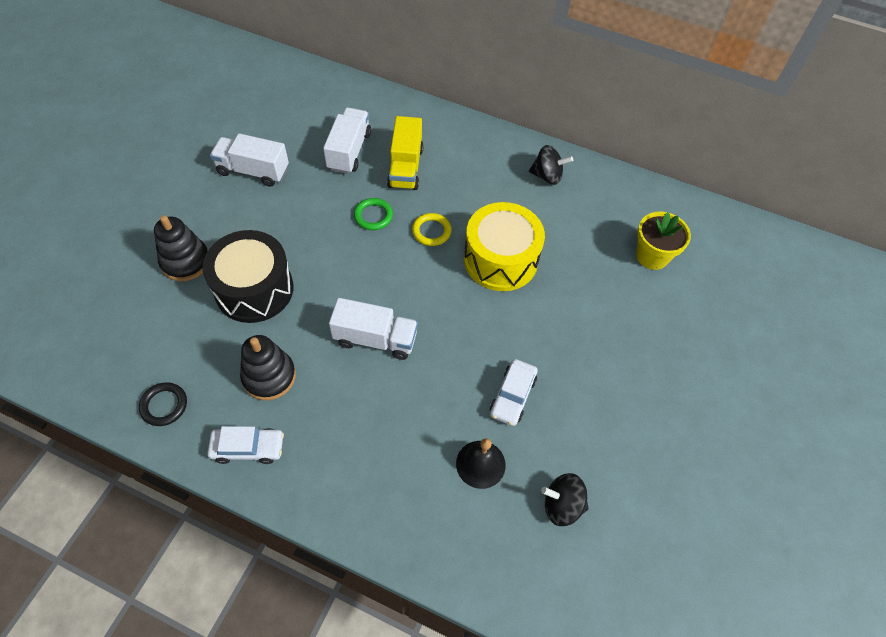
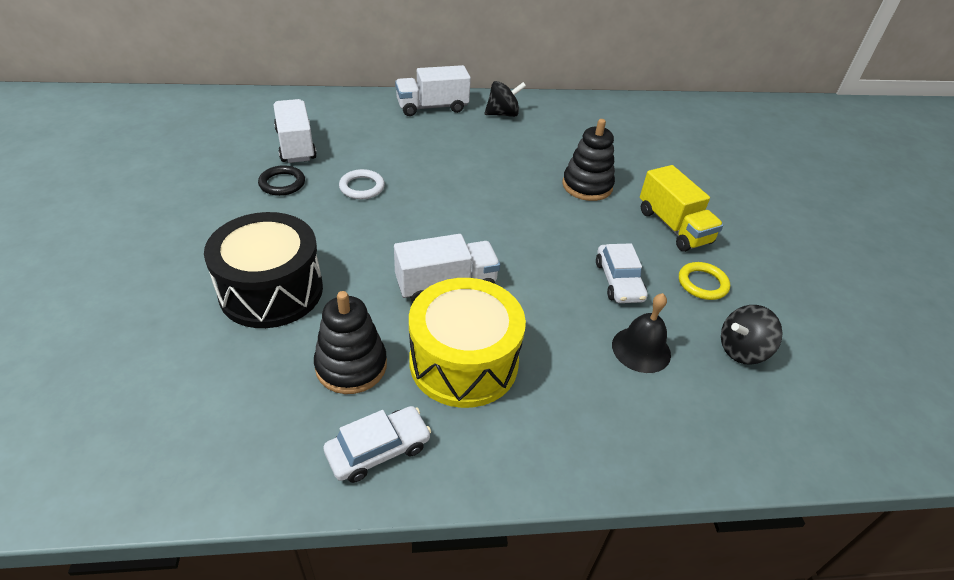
camera: 30 degrees left, 15 degrees down
(164, 405) = (230, 454): black ring -> black ring (282, 183)
(185, 261) = (161, 294): black stacking toy -> black stacking toy (587, 186)
(253, 171) = (195, 189): white truck -> white truck (432, 107)
(373, 216) = (362, 187): green ring -> white ring
(405, 167) = (365, 142): yellow truck -> yellow truck (673, 226)
(431, 231) = (431, 181): yellow ring -> yellow ring (702, 283)
(500, 259) = (514, 183): yellow drum -> yellow drum (464, 362)
(652, 256) = (636, 142): yellow flower pot -> none

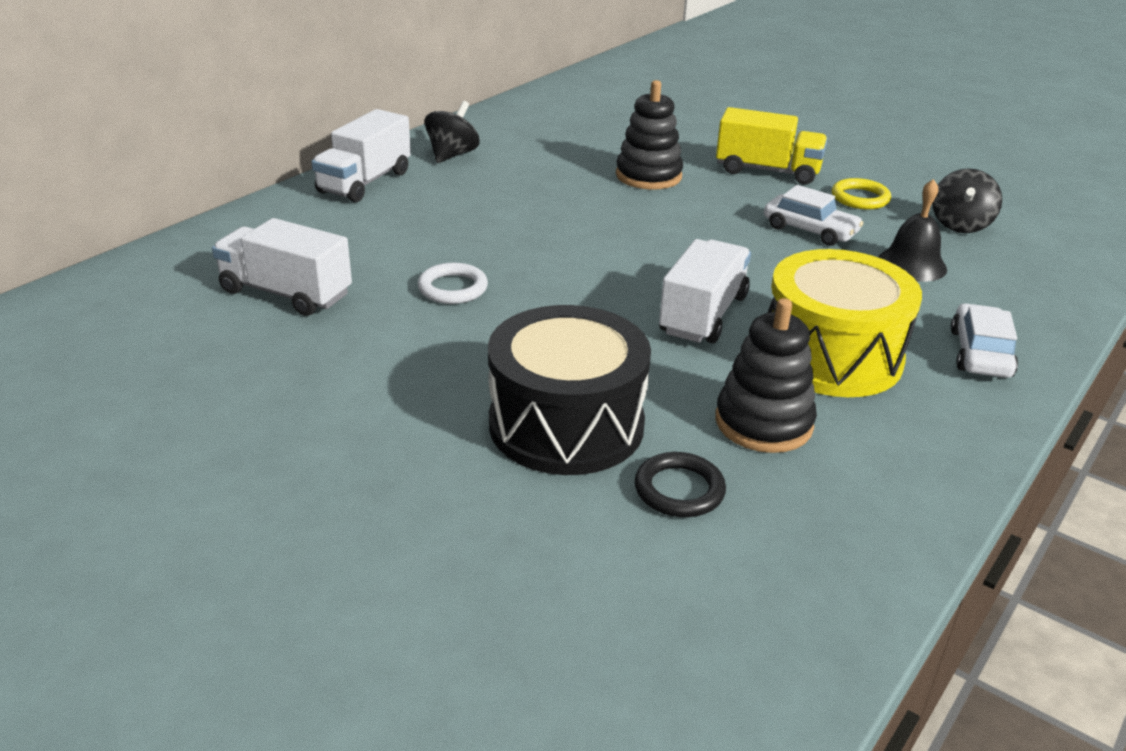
camera: 45 degrees left, 10 degrees down
(282, 183) = (356, 335): black ring -> black ring (679, 490)
(378, 450) = (906, 457): white car -> white car (980, 353)

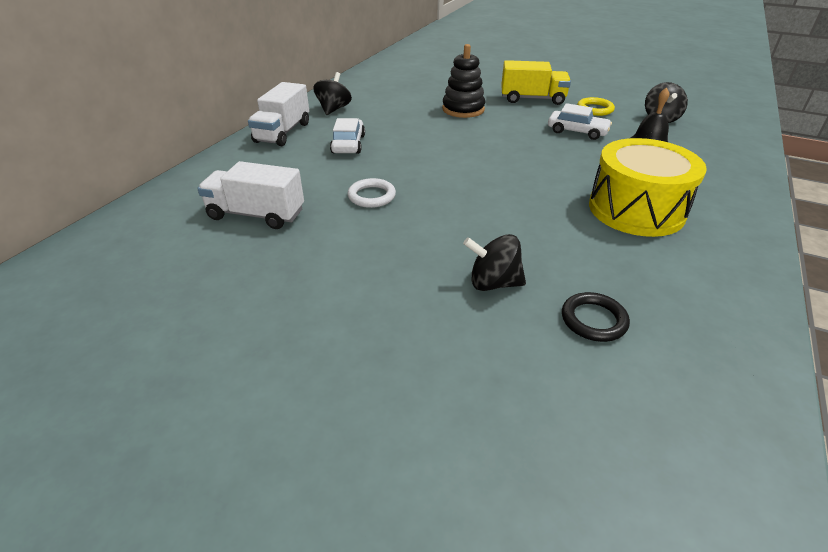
camera: 10 degrees left, 5 degrees up
(566, 424) = (493, 283): black drum -> black spinning top
(703, 315) = (542, 193): white truck -> none
(763, 423) = (621, 262): black stacking toy -> none
(980, 353) = (721, 195): white car -> white car (348, 144)

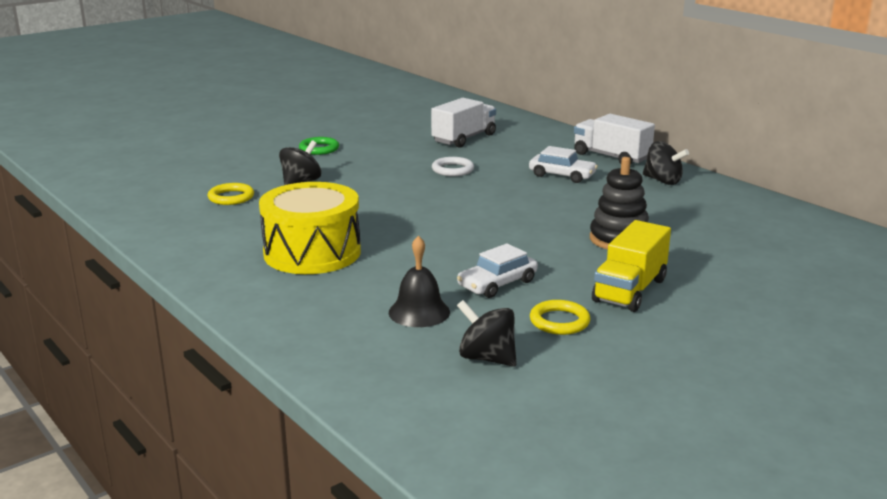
camera: 115 degrees right, 15 degrees down
(359, 319) = (319, 149): none -> green ring
(593, 320) = (231, 197): black ring -> yellow ring

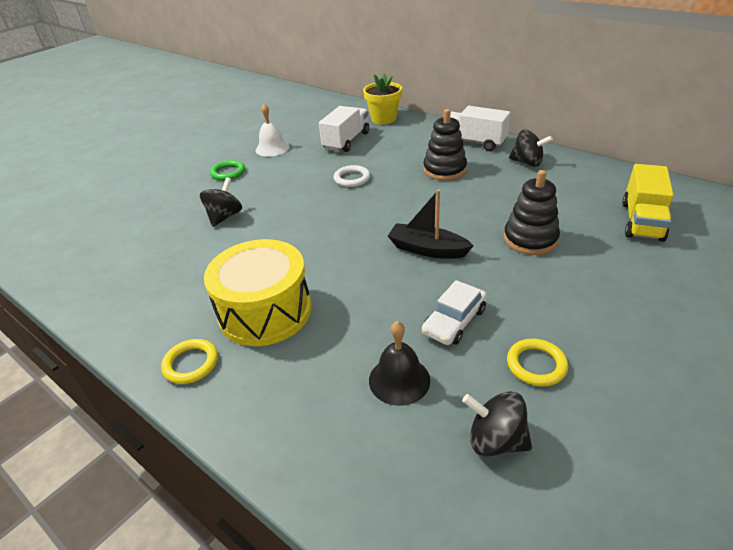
camera: 10 degrees left, 15 degrees up
(231, 197) = (165, 248): yellow ring -> yellow ring (191, 364)
(377, 135) = (272, 148): none -> white bell
(502, 232) = (427, 249): none -> black boat
(519, 124) = (383, 119): none -> yellow flower pot
(562, 175) = (444, 170): white car -> black stacking toy
(630, 290) = (575, 305): yellow truck -> yellow truck (642, 221)

